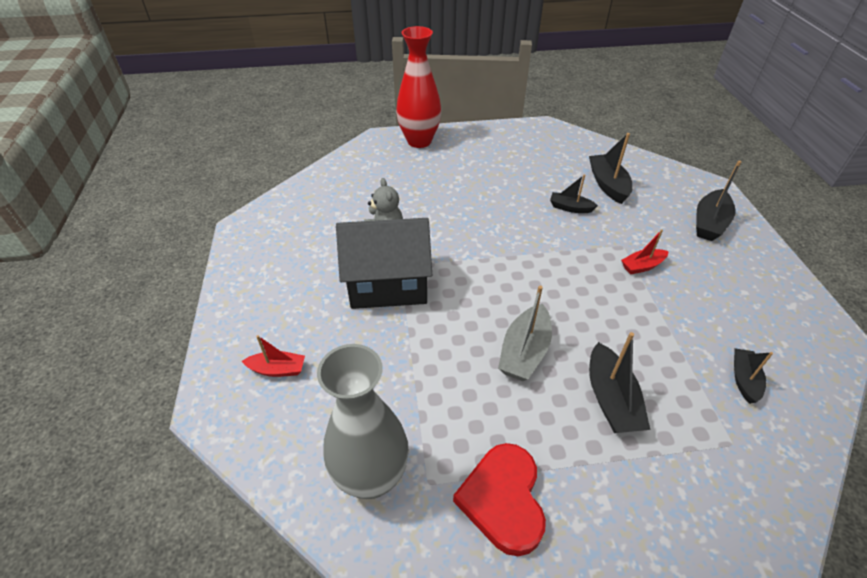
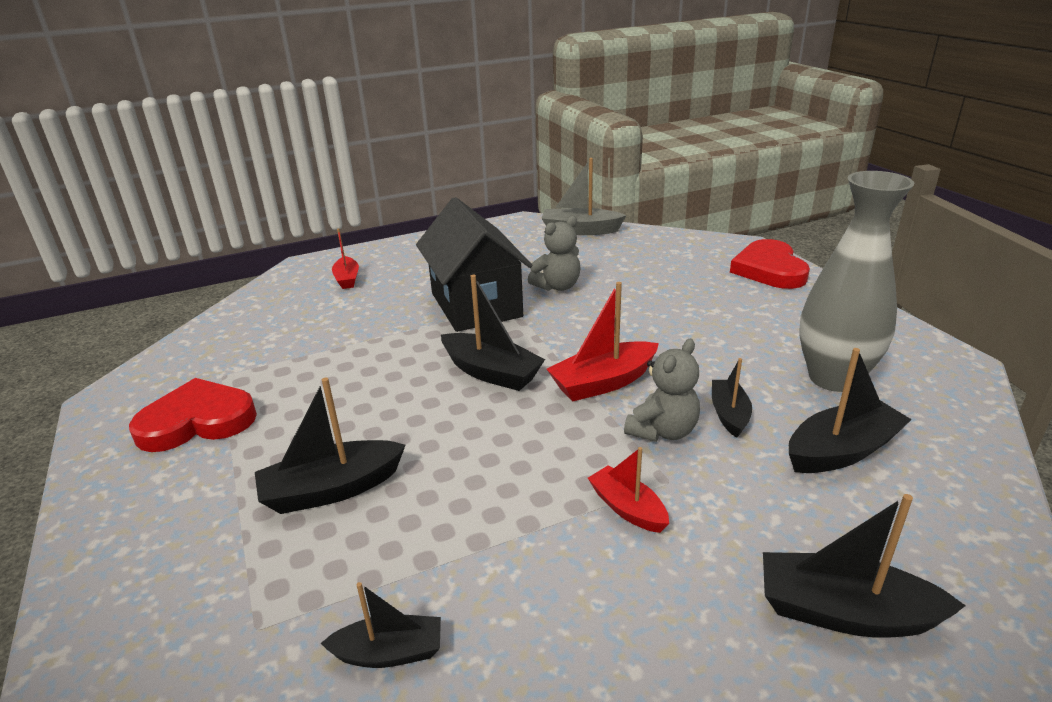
camera: 75 degrees right, 15 degrees down
(371, 477) = (232, 345): grey vase -> grey vase (833, 378)
(419, 141) = (769, 269): red vase -> red heart
(493, 294) = (491, 372): none -> black boat
(524, 245) = (603, 382): none -> red boat
(524, 352) = (399, 409): grey boat -> grey boat (580, 230)
(579, 235) = (663, 431): none -> grey teddy bear

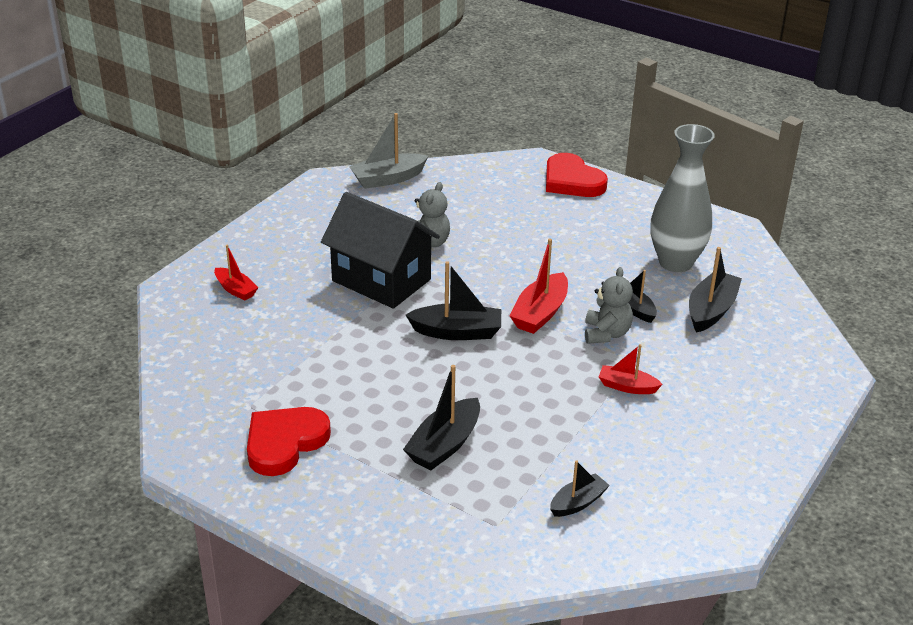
camera: 35 degrees left, 5 degrees up
(844, 612) = (766, 395): black boat -> none

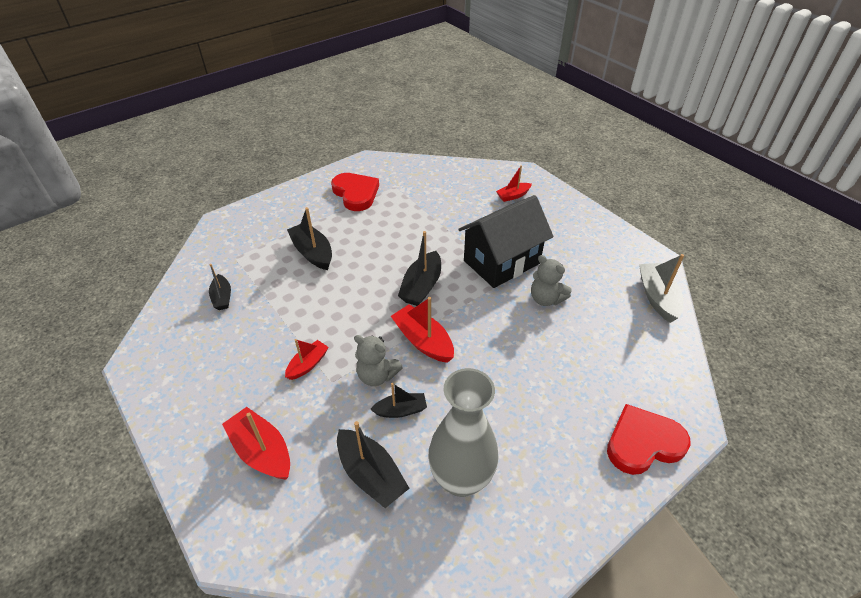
camera: 110 degrees right, 10 degrees up
(744, 383) = (262, 451): none -> red boat

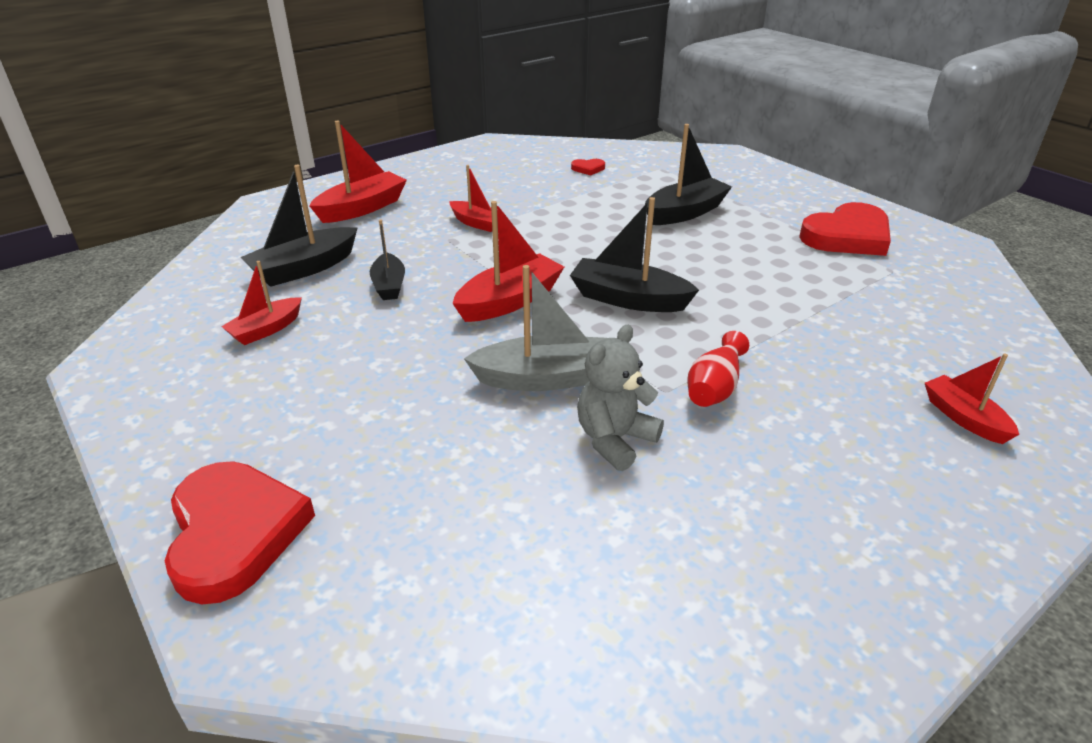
camera: 90 degrees right, 10 degrees down
(222, 297) = (588, 169): black boat -> red heart
(377, 375) = (450, 267): grey teddy bear -> none
(461, 479) = (266, 329): grey vase -> red boat
(501, 262) = (714, 387): black house -> red vase
(657, 297) = (643, 657): grey boat -> grey boat (544, 378)

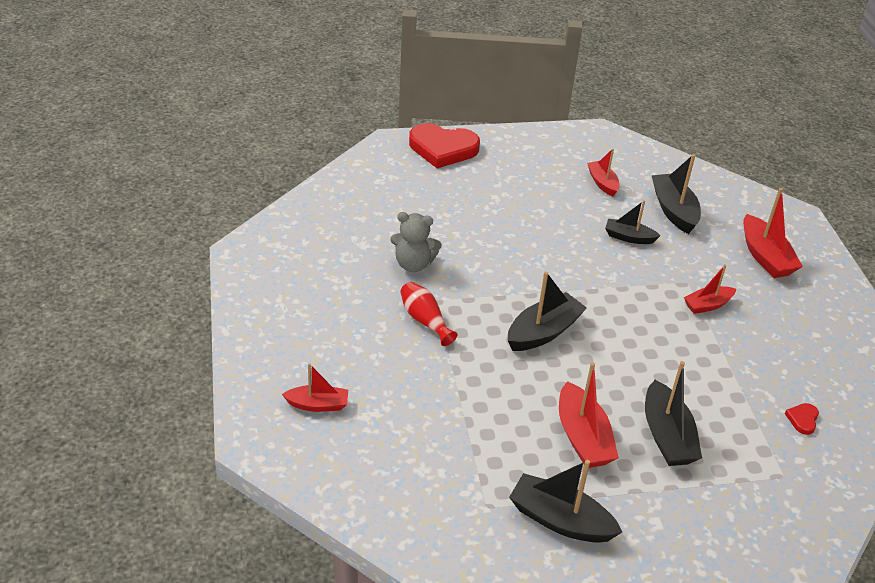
camera: 115 degrees right, 5 degrees up
(509, 301) = (576, 279): red boat -> red boat (582, 437)
(544, 378) = (482, 262): grey boat -> none
(614, 440) = (413, 264): grey teddy bear -> grey teddy bear turned 120 degrees clockwise
(847, 236) = (560, 520): red heart -> black boat

